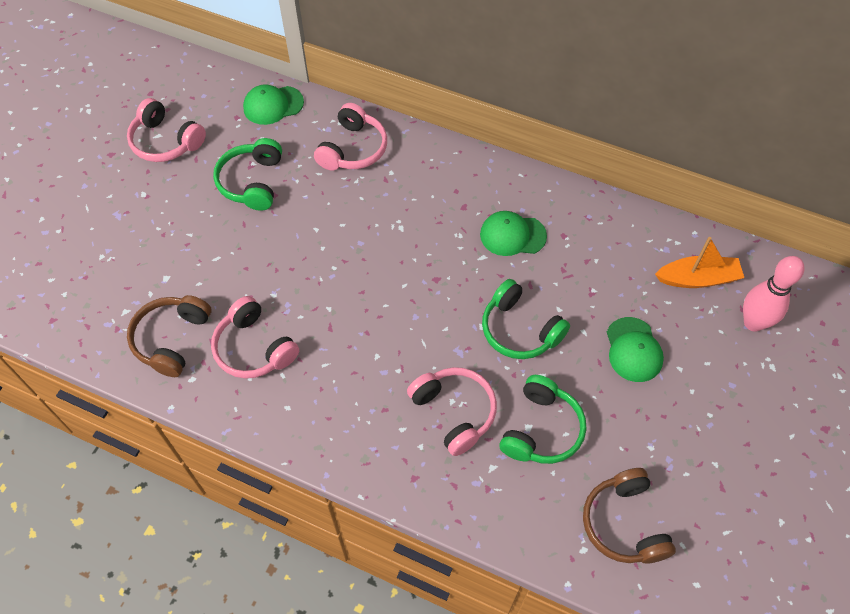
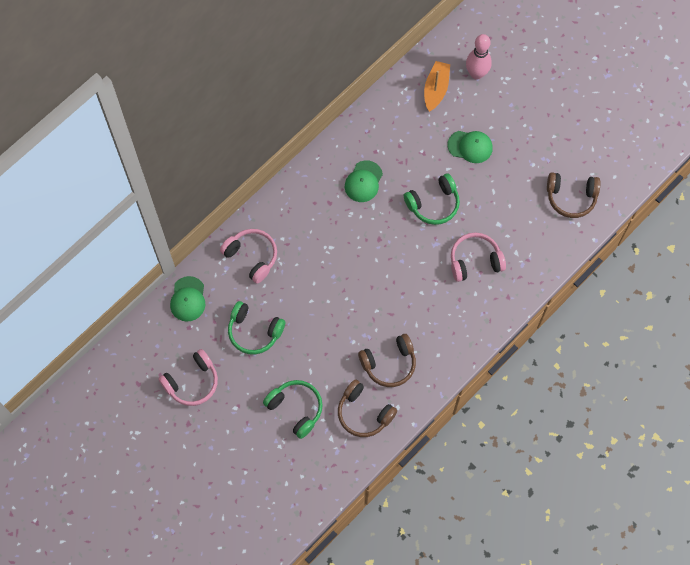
camera: 70 degrees left, 10 degrees up
(254, 348) = (389, 364): pink headphones -> brown headphones
(541, 429) = (502, 217): green headphones -> green headphones (296, 409)

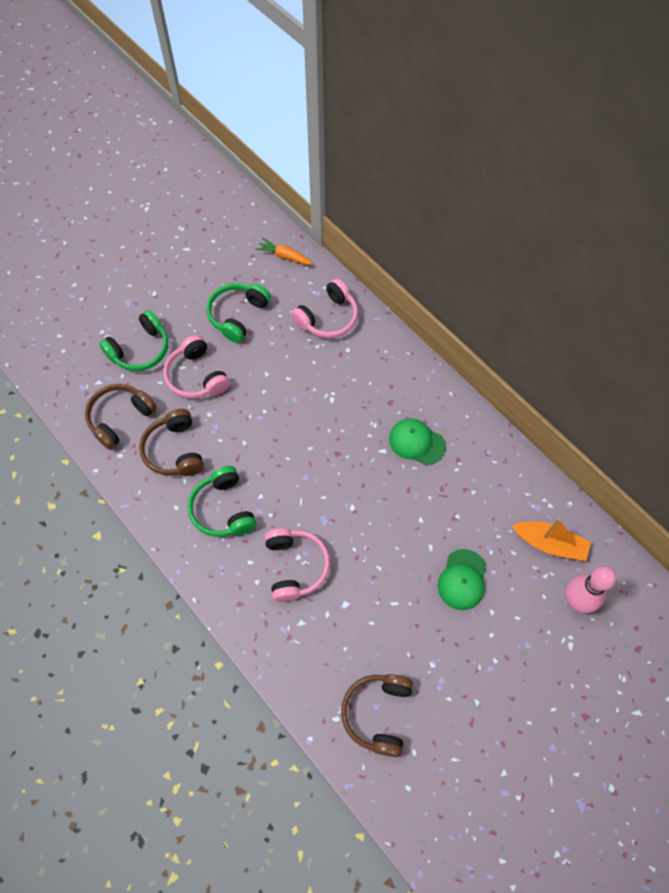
camera: 95 degrees right, 5 degrees down
(188, 299) = (285, 256): green cap -> orange carrot
(192, 382) = (190, 256): pink headphones -> pink headphones (196, 376)
(433, 204) = (380, 523): green headphones -> green headphones (223, 509)

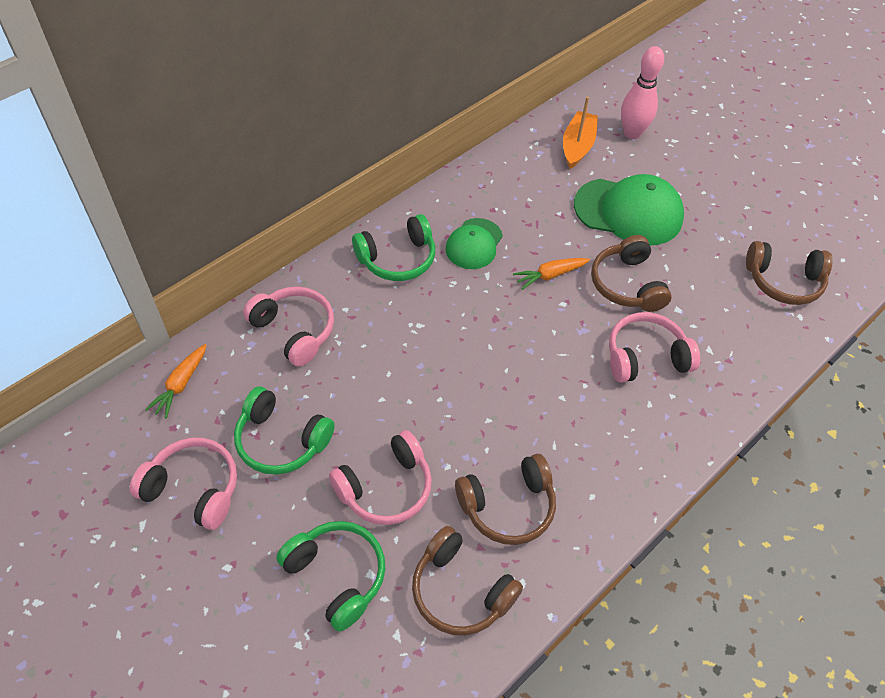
camera: 95 degrees left, 10 degrees down
(207, 271) = (193, 488): none -> pink headphones
(223, 509) = (586, 438): green headphones -> green headphones (397, 259)
(373, 564) = (627, 284): none -> brown headphones
(382, 500) = (550, 275): none -> orange carrot
(462, 579) = (628, 212): green cap -> green cap, size x1.68

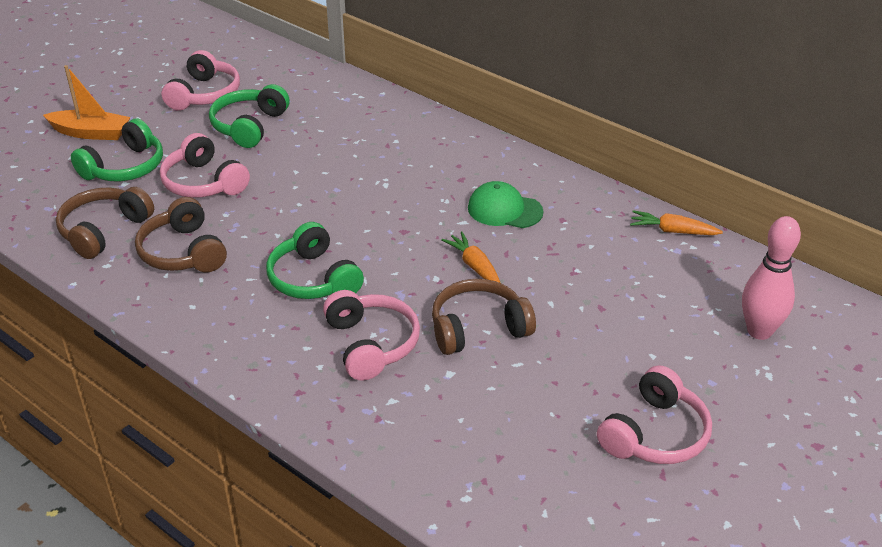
camera: 85 degrees right, 15 degrees down
(181, 384) = (300, 74): orange carrot -> orange carrot (672, 231)
(294, 330) = (365, 117): pink headphones -> pink headphones (655, 434)
(397, 259) = (467, 163): green headphones -> green headphones (313, 279)
(577, 146) = (705, 281): orange boat -> orange boat (91, 133)
(628, 212) = (603, 329): green cap -> none
(783, 281) = (526, 483): brown headphones -> none

